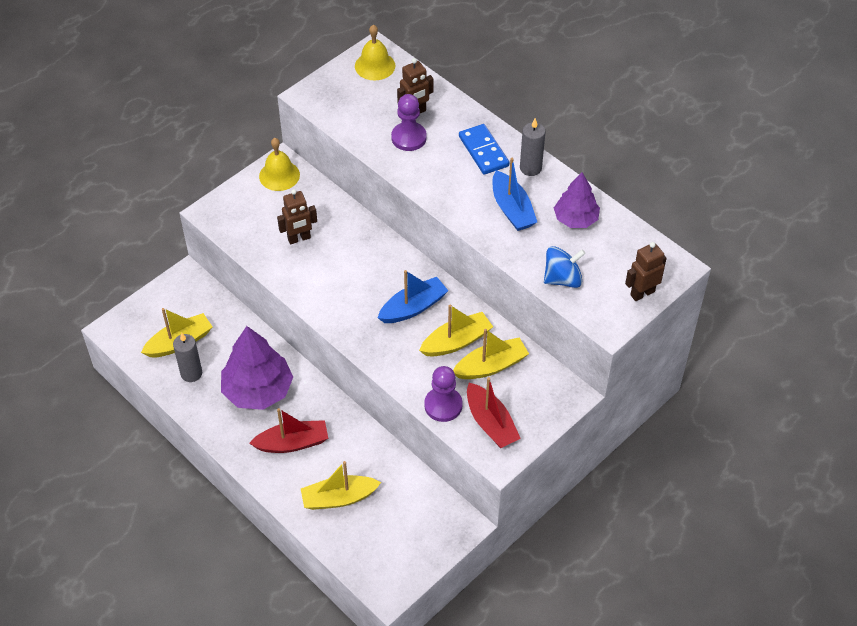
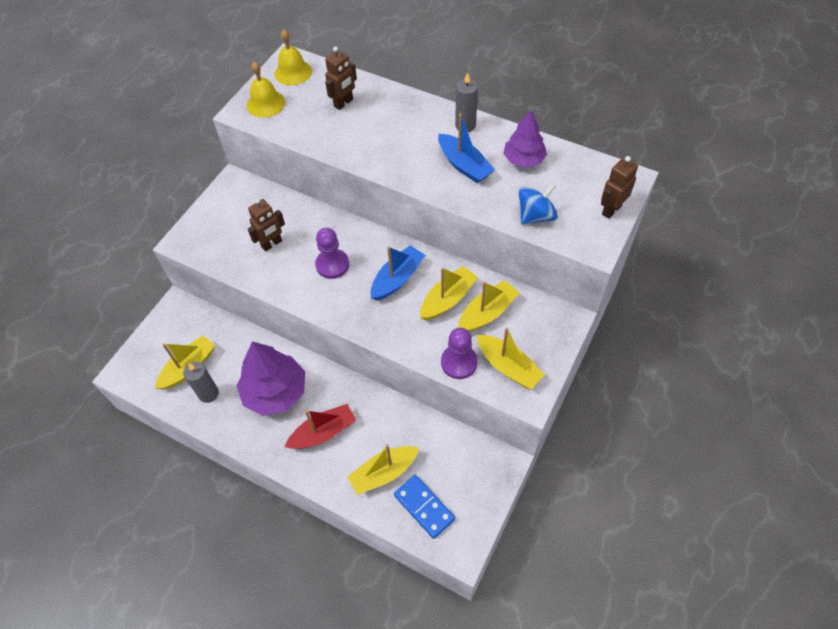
camera: 15 degrees left, 5 degrees up
(279, 175) = (235, 192): yellow bell -> yellow bell (265, 103)
(409, 138) = (346, 126): purple pawn -> purple pawn (332, 265)
(483, 151) = (418, 121): blue domino -> blue domino (424, 507)
(490, 423) = (508, 367): red boat -> yellow boat

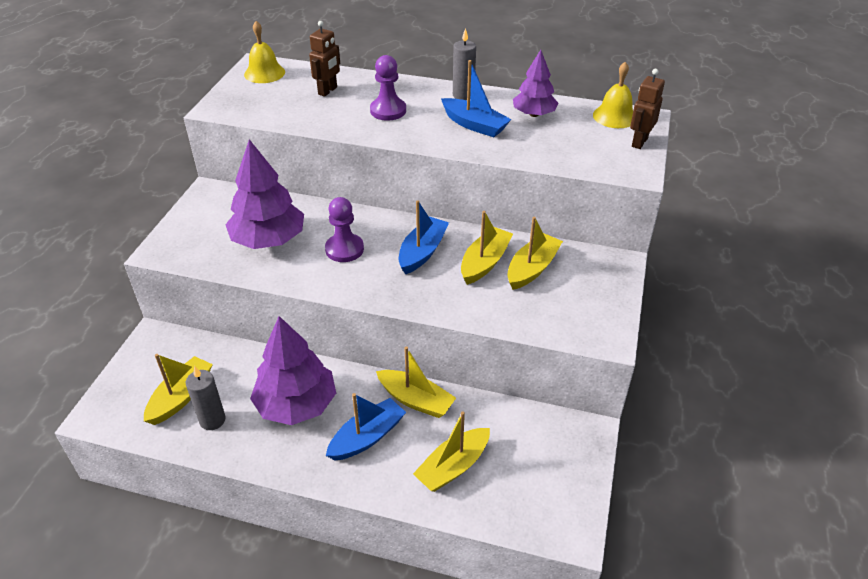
camera: 15 degrees left, 15 degrees down
(265, 103) = (241, 99): yellow bell -> yellow bell (615, 116)
(272, 244) = (268, 240): brown robot -> purple tree
(323, 432) = (367, 437): red boat -> blue boat
(424, 507) = (513, 494): blue domino -> none
(459, 362) = (518, 317): purple pawn -> purple pawn (388, 111)
(508, 367) = (574, 313): yellow boat -> yellow boat (416, 400)
(535, 216) = (565, 155): blue spinning top -> none

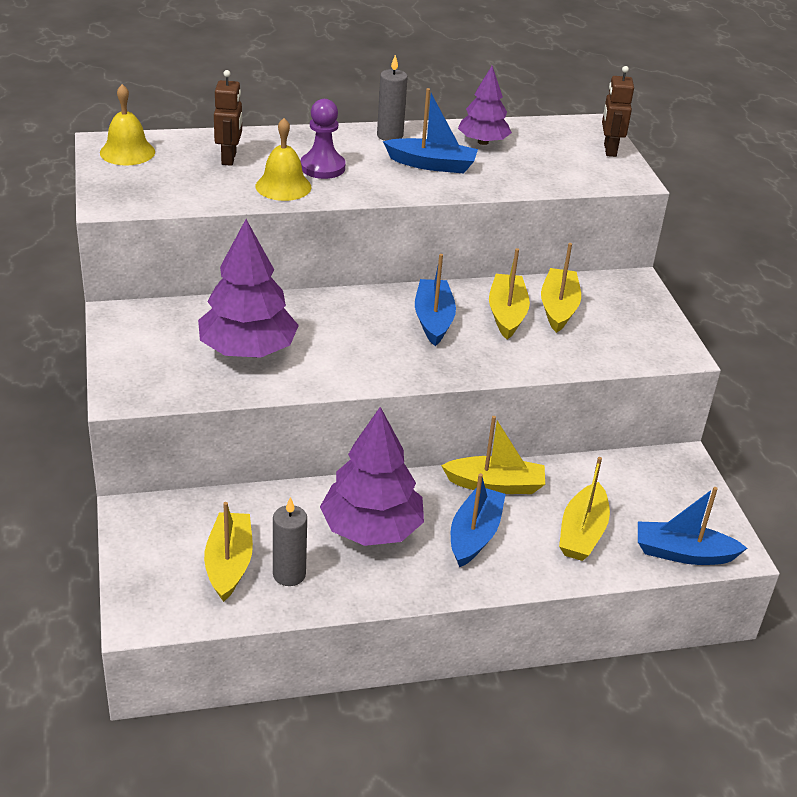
camera: 30 degrees left, 5 degrees down
(344, 249) = (345, 338): purple pawn -> none
(525, 518) = (683, 553): none -> blue boat
(615, 116) = (564, 129): yellow bell -> yellow bell (283, 186)

